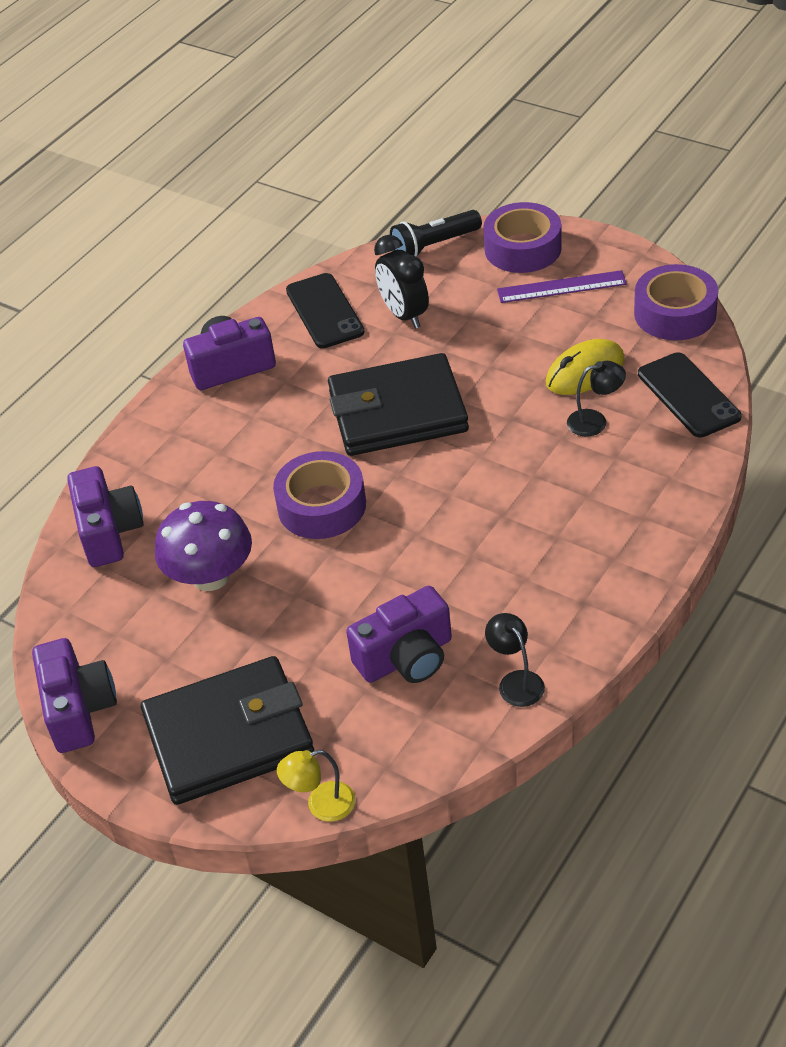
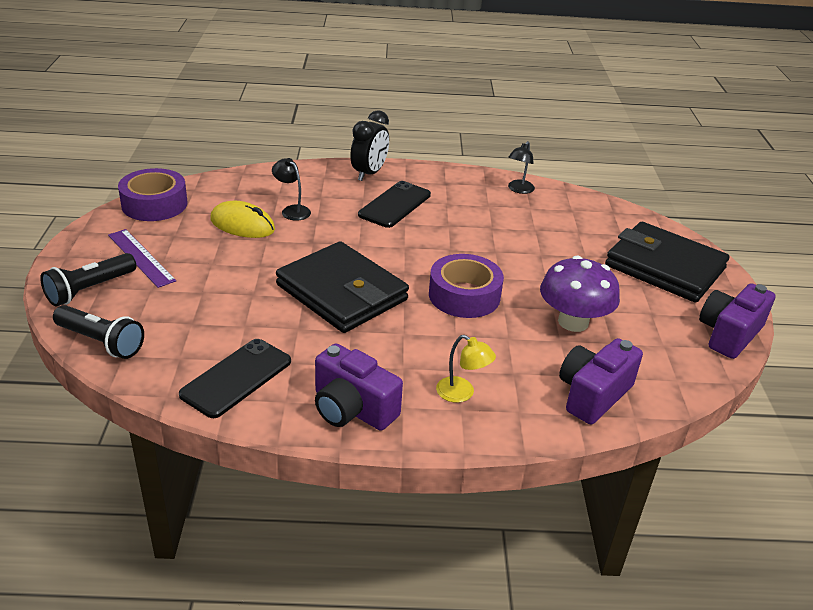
camera: 130 degrees left, 10 degrees down
(321, 805) = (658, 224): yellow lamp -> yellow lamp (462, 393)
(404, 315) = (218, 327): black clock -> black clock (369, 173)
(406, 657) = (543, 225): purple camera -> none
(523, 248) = (90, 290): purple tape -> black flashlight
(688, 395) = (243, 184): black phone -> black phone (394, 205)

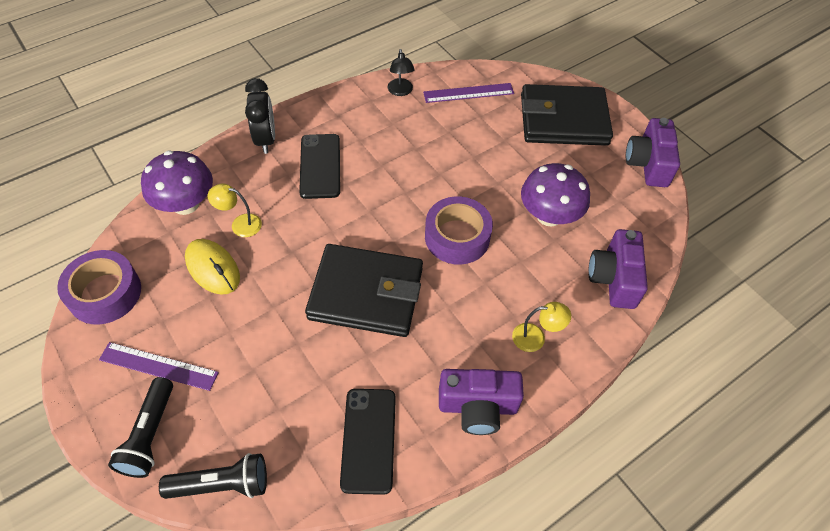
camera: 35 degrees left, 20 degrees up
(242, 225) = (213, 268): yellow mouse -> yellow mouse turned 60 degrees clockwise
(266, 183) = (185, 204): none -> purple mushroom
(292, 210) = (240, 224): black lamp -> yellow lamp
(584, 214) = (468, 93): none -> purple ruler

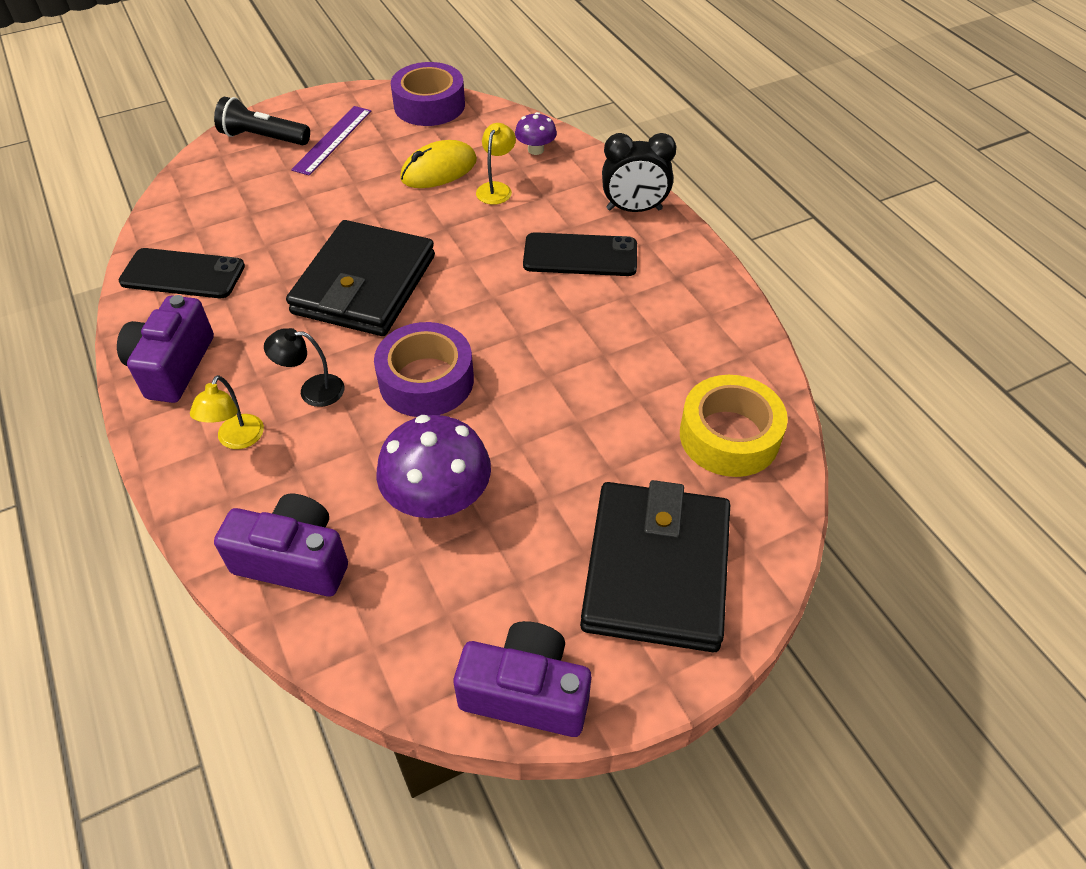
camera: 100 degrees right, 5 degrees down
(185, 204) = (535, 150): purple mushroom -> purple mushroom, size x0.53
(222, 484) = (193, 179): black flashlight -> none
(400, 91) = (730, 349): black lamp -> black lamp (312, 390)
(468, 93) = (729, 436): purple ruler -> yellow tape

